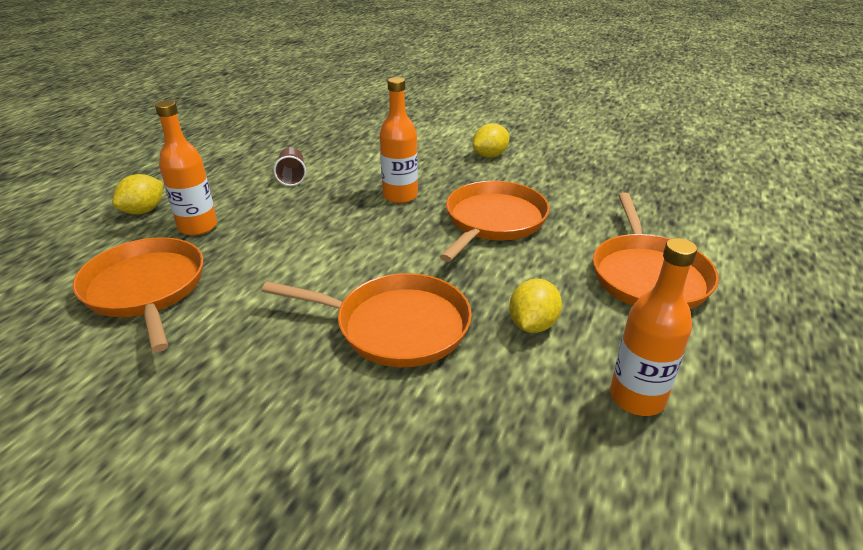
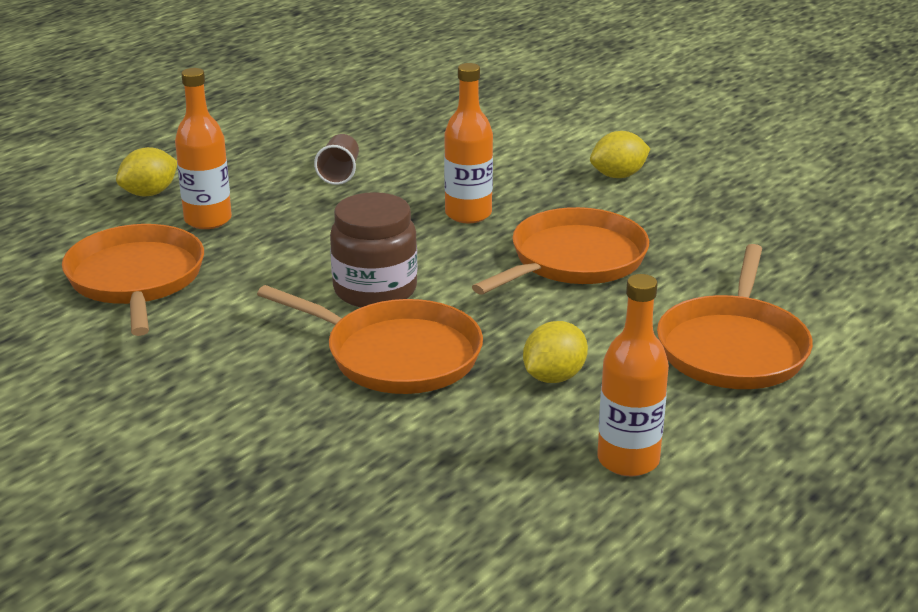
camera: 15 degrees right, 5 degrees down
(354, 268) = (375, 290): none -> brown jar

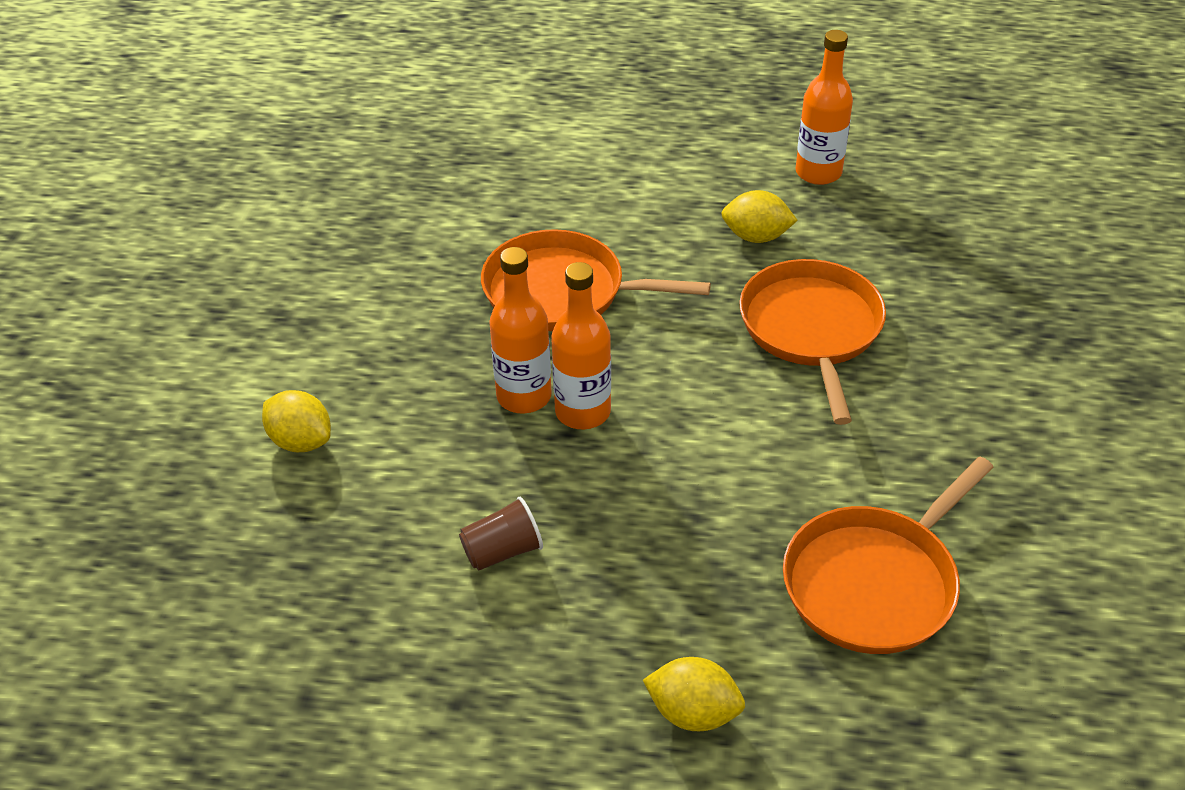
camera: 120 degrees left, 15 degrees up
(208, 220) = (707, 605): orange bottle -> orange bottle (583, 412)
(375, 290) = (727, 391): brown jar -> none
(618, 176) = (352, 324): yellow lemon -> yellow lemon (301, 441)
(733, 348) = (631, 168): orange pan -> none

